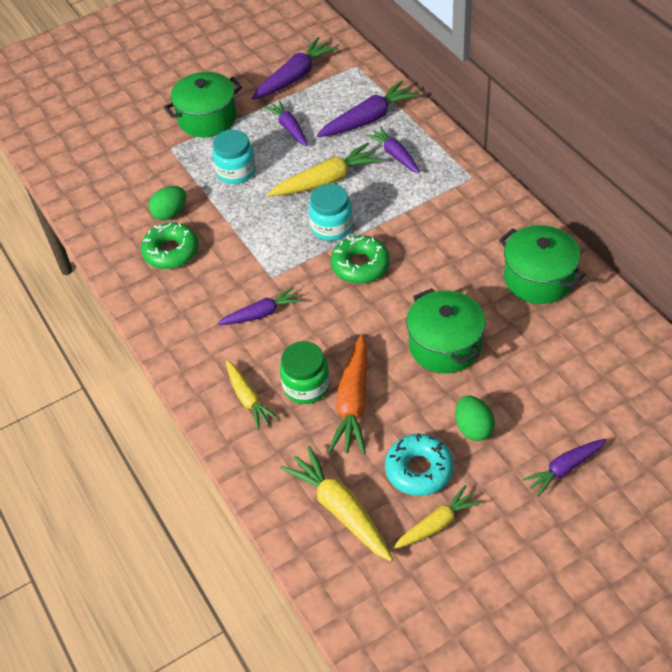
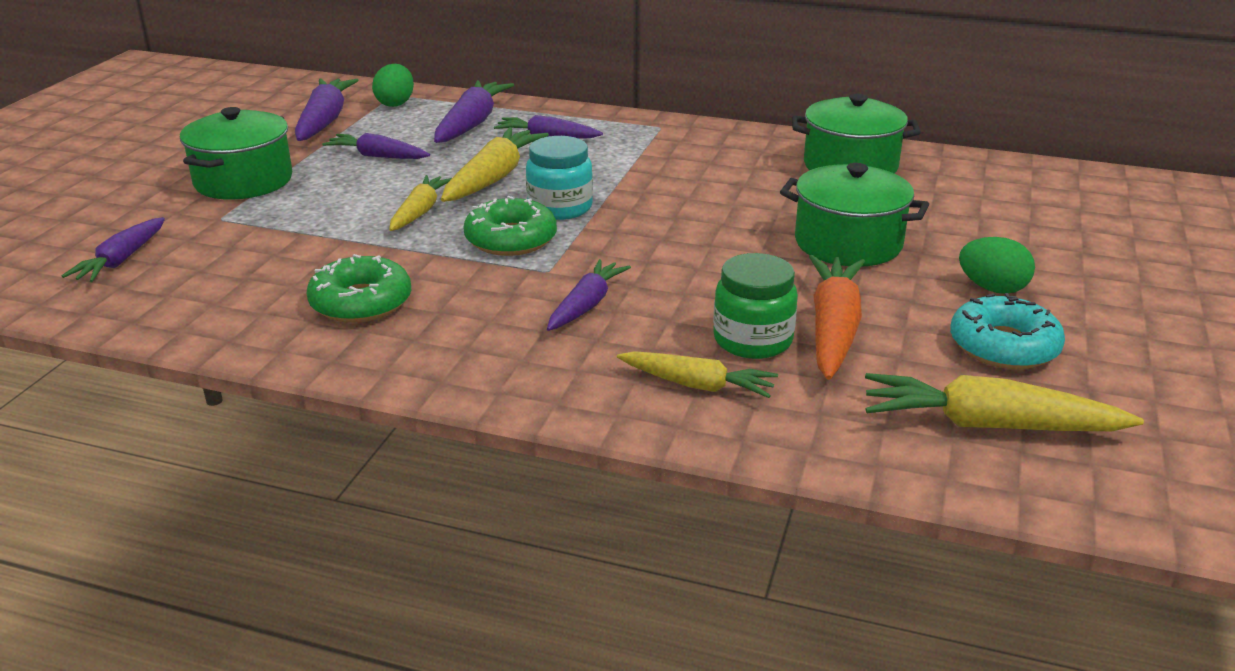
camera: 45 degrees left, 20 degrees down
(170, 213) = (306, 271): green egg -> green egg (395, 103)
(236, 172) = (355, 208): turquoise jar -> none
(353, 403) = (833, 328): orange carrot -> orange carrot turned 135 degrees counterclockwise
(360, 265) = (646, 223): green donut -> green donut (511, 239)
(437, 524) = (1105, 379): yellow carrot -> yellow carrot (420, 211)
(564, 469) = (1127, 277): purple carrot -> purple carrot (121, 260)

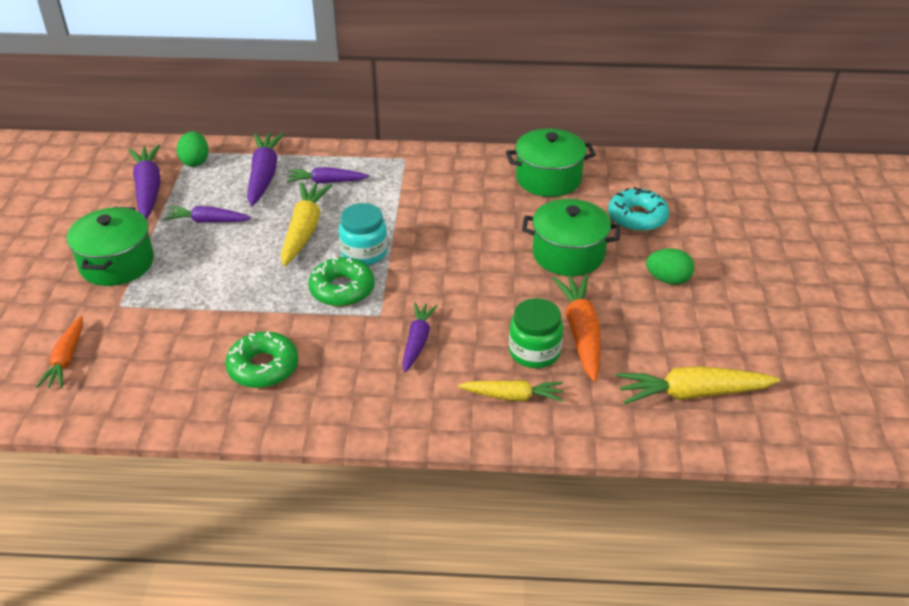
camera: 15 degrees left, 10 degrees up
(121, 260) = (66, 360): purple carrot -> orange carrot
(420, 211) = (265, 273): yellow carrot -> none
(1003, 346) = (686, 328): turquoise donut -> turquoise donut (637, 217)

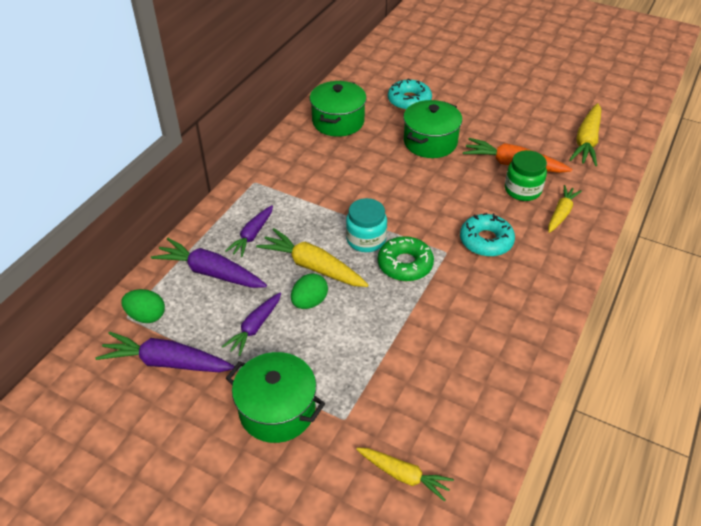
camera: 65 degrees left, 5 degrees up
(66, 360) = (404, 475): orange carrot -> yellow carrot
(263, 367) = (476, 334): green donut -> none
(417, 341) = (486, 241): purple carrot -> turquoise donut
(668, 279) = (480, 112): green egg -> green egg (309, 302)

